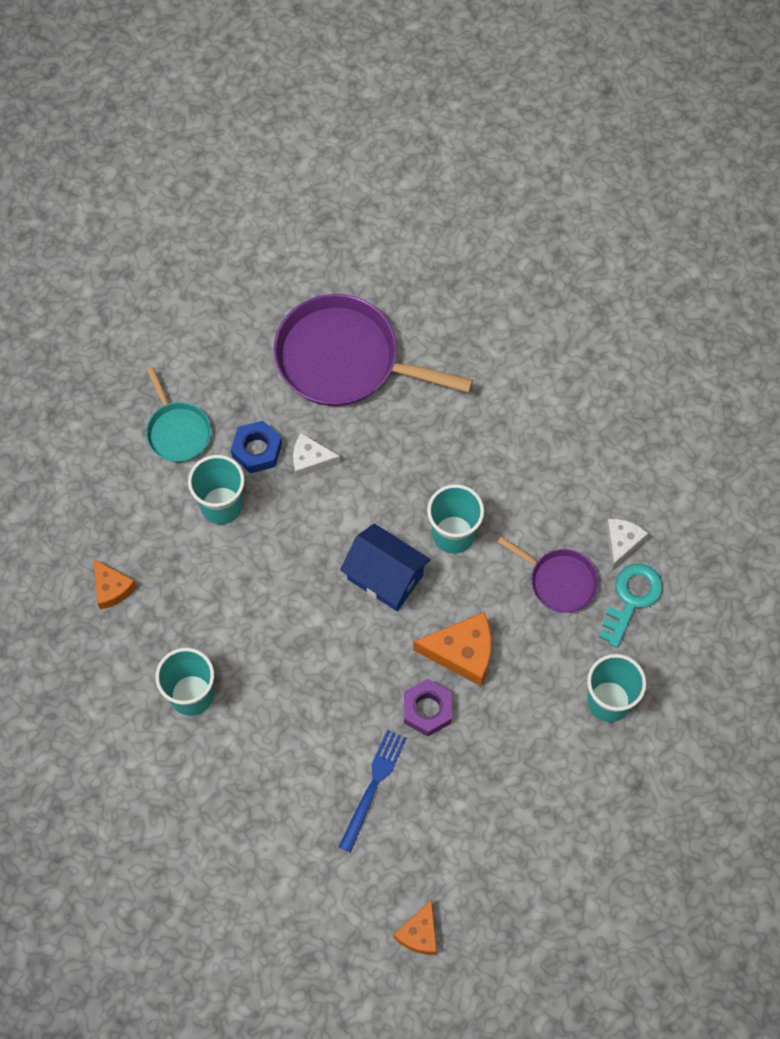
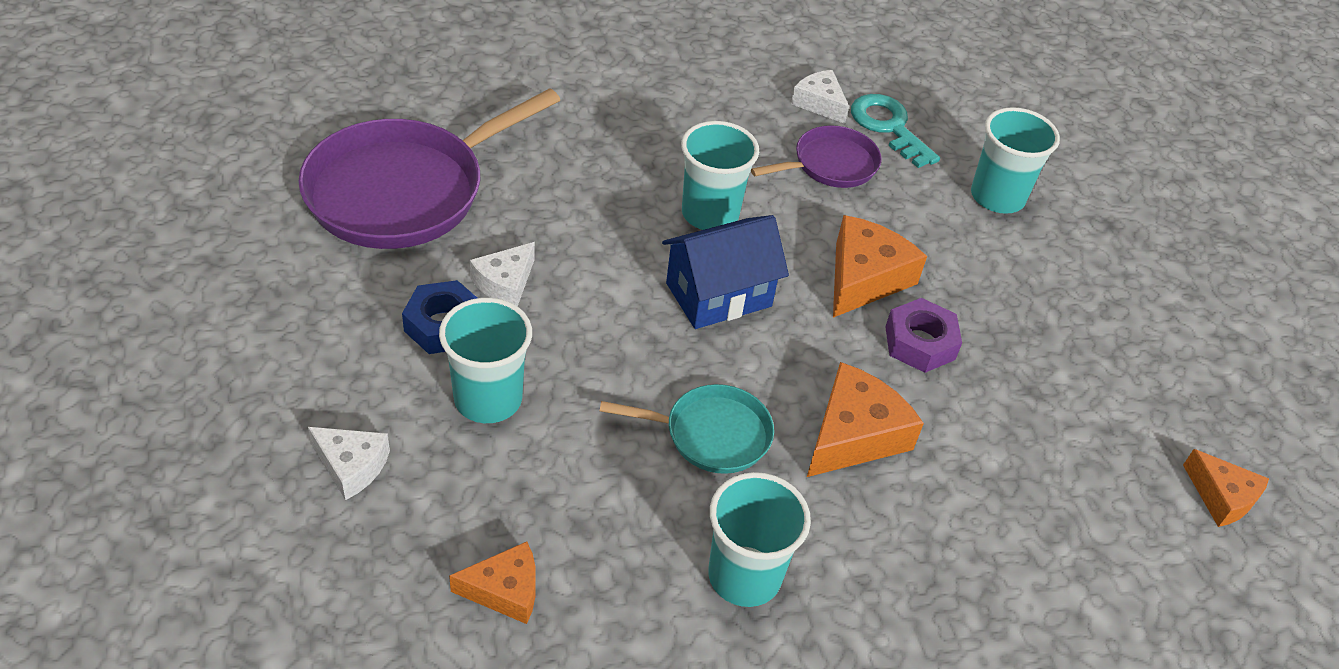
camera: 65 degrees left, 20 degrees down
(137, 472) = (352, 466): none -> white cheese
(177, 431) = (336, 390): turquoise pan -> turquoise pan (711, 434)
(326, 705) = (853, 435): none -> orange cheese
(373, 786) = (995, 443): blue fork -> none

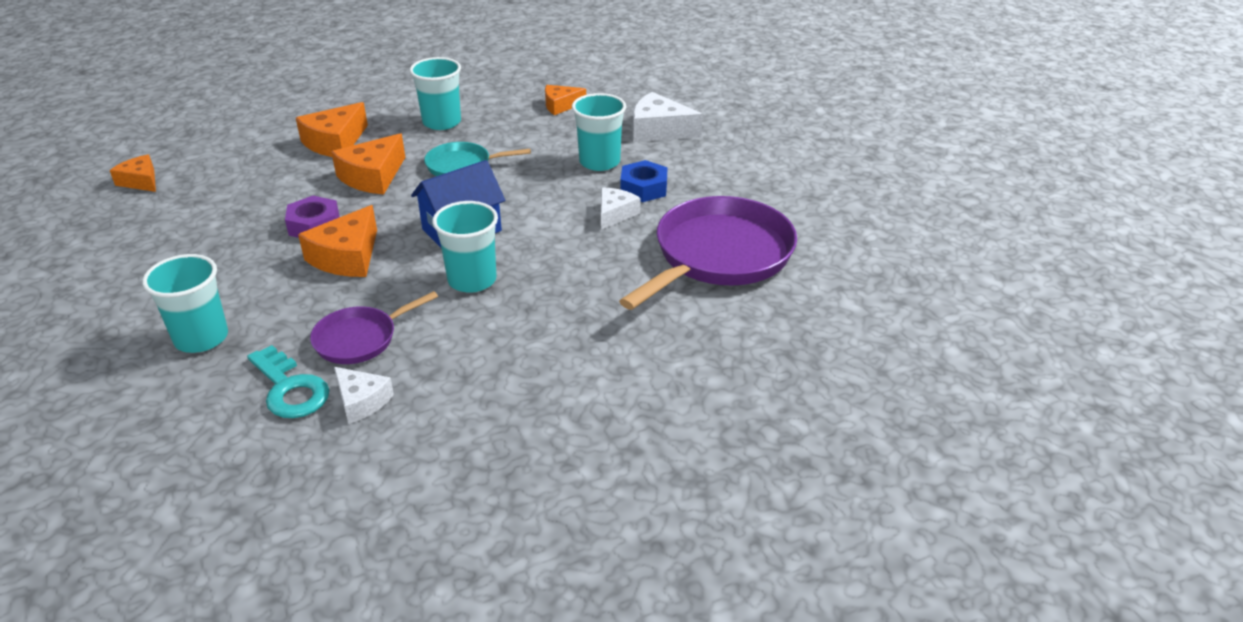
camera: 175 degrees right, 10 degrees down
(352, 466) = (659, 130): white cheese -> white cheese, size x1.58
(934, 547) = (335, 142): none -> orange cheese

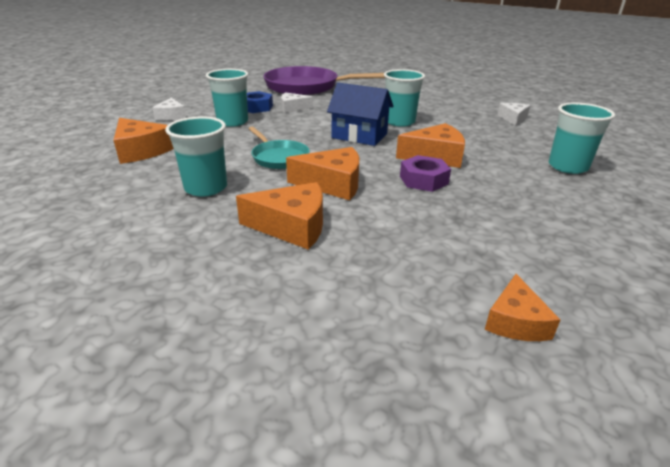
camera: 120 degrees left, 5 degrees down
(290, 389) = (539, 133): turquoise key -> none
(360, 339) = (484, 131): purple pan -> none
(560, 105) = (141, 151): orange cheese -> orange cheese, size x1.58
(659, 130) = (171, 116): white cheese -> white cheese, size x0.63

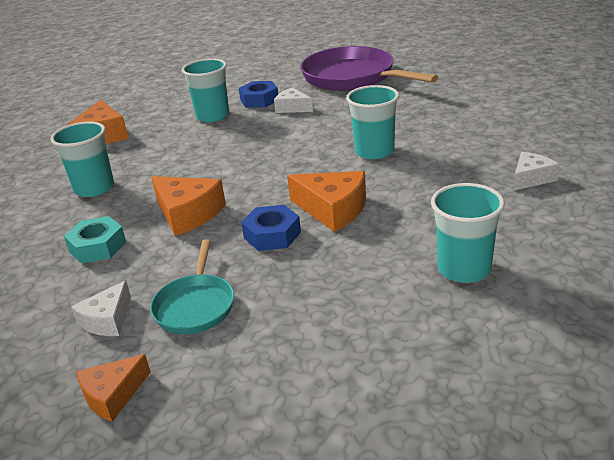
camera: 40 degrees right, 0 degrees up
(171, 116) = (174, 98): white cheese -> white cheese (107, 320)
(278, 157) = (189, 170): turquoise pan -> turquoise pan (195, 306)
(292, 226) = (97, 246): orange cheese -> turquoise nut
(359, 136) = (300, 161): blue house -> none
(423, 180) = (272, 235): purple nut -> blue nut

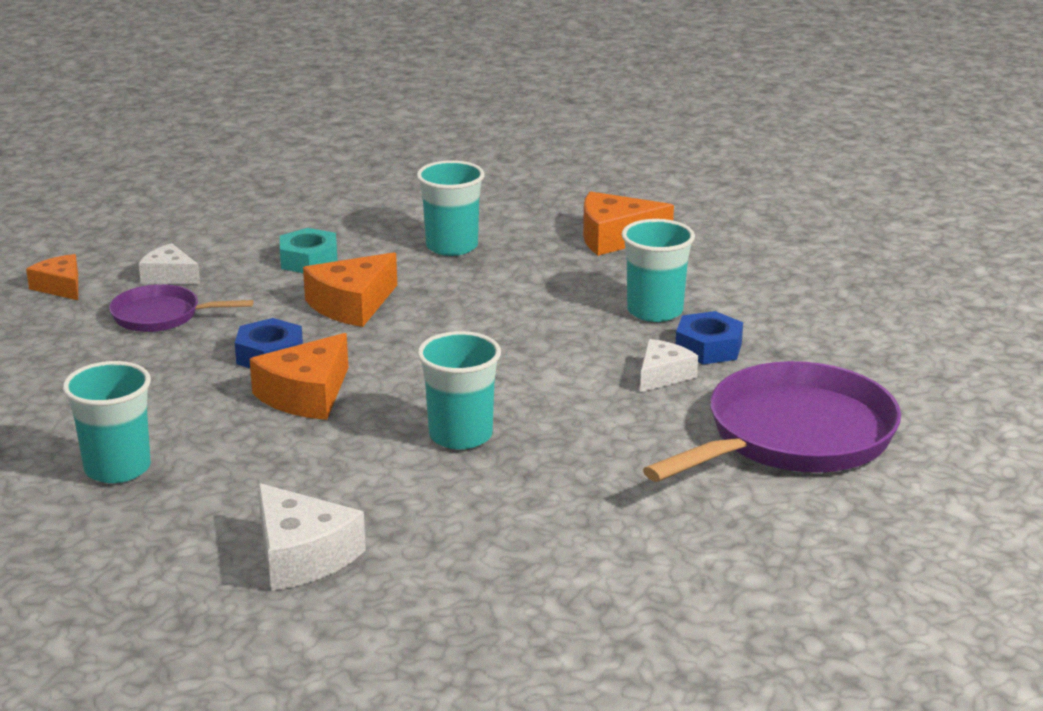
camera: 90 degrees right, 5 degrees down
(195, 306) = (161, 316): turquoise pan -> purple pan
(531, 178) = (302, 555): white cheese -> white cheese, size x1.58

